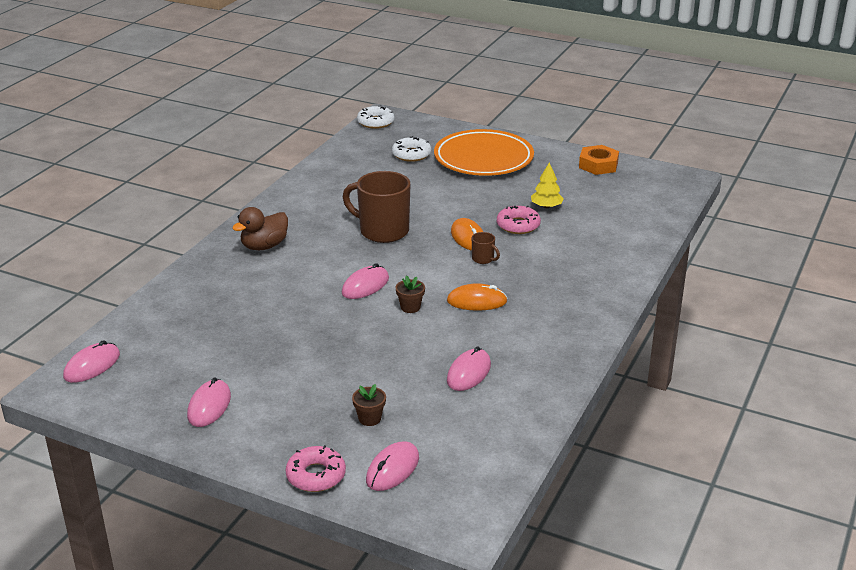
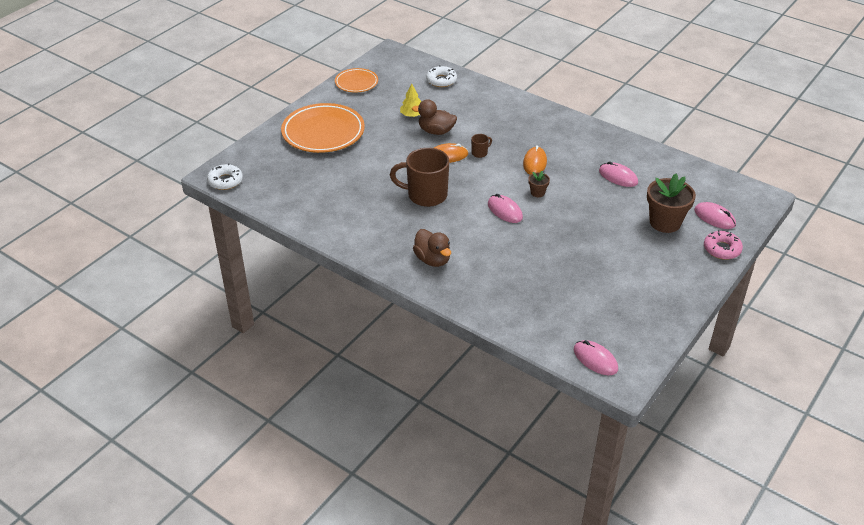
camera: 80 degrees left, 10 degrees up
(209, 406) = (649, 295): pink mouse -> none
(369, 418) = (665, 222): brown flower pot -> brown flower pot, size x2.12
(382, 231) = (426, 195): brown mug -> brown mug turned 60 degrees clockwise
(411, 154) = (299, 167): white donut -> white donut (441, 80)
(518, 225) = (436, 131): pink donut -> brown duck
(598, 165) = (356, 83): orange nut -> orange plate

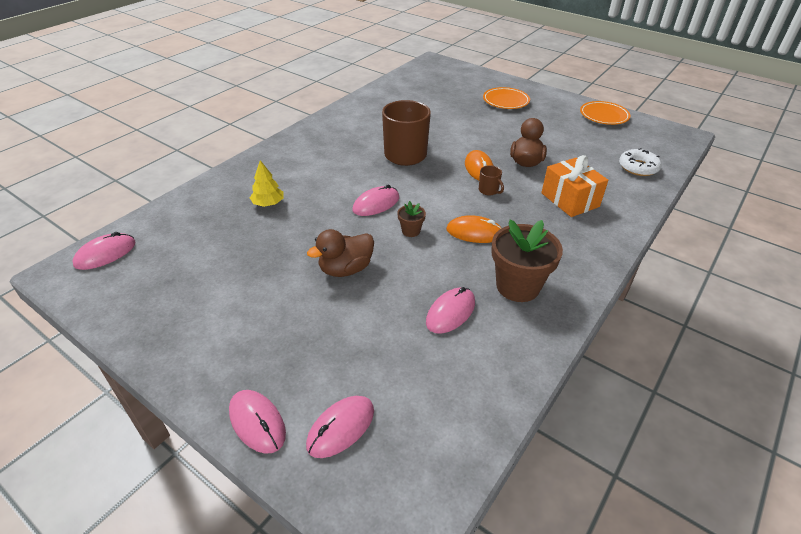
camera: 90 degrees right, 0 degrees up
(225, 181) = (425, 65): white donut -> none
(323, 132) = (505, 101): orange plate -> orange plate, size x0.56
(412, 115) = (553, 147): yellow tree -> yellow tree (268, 203)
(432, 259) = (302, 157): brown duck -> brown duck (345, 269)
(488, 117) = (570, 200): none -> orange gift
(665, 222) = (336, 354): brown flower pot -> brown flower pot (517, 286)
(722, 249) = (257, 422): pink donut -> pink mouse

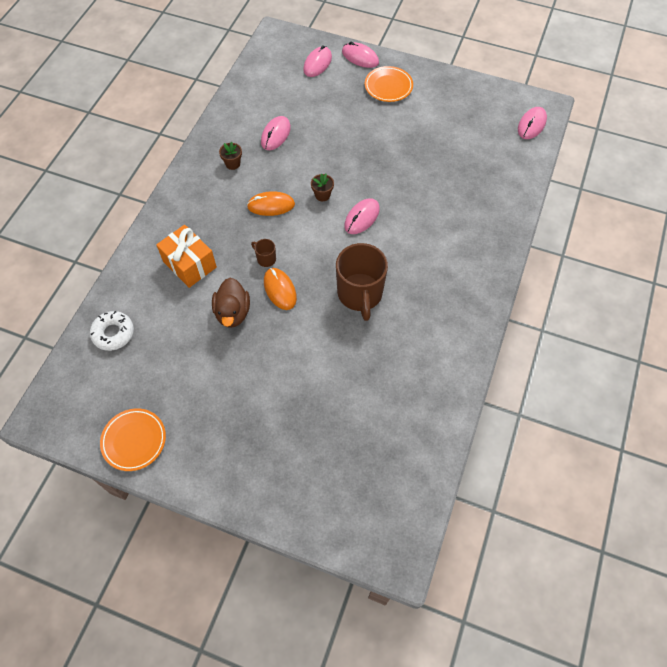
camera: 165 degrees right, 20 degrees up
(268, 203) = (452, 196): yellow tree -> none
(345, 269) = (357, 150): brown duck -> none
(505, 101) = (266, 446): orange plate -> orange plate (388, 86)
(517, 286) = (232, 164): brown flower pot -> brown flower pot, size x0.47

